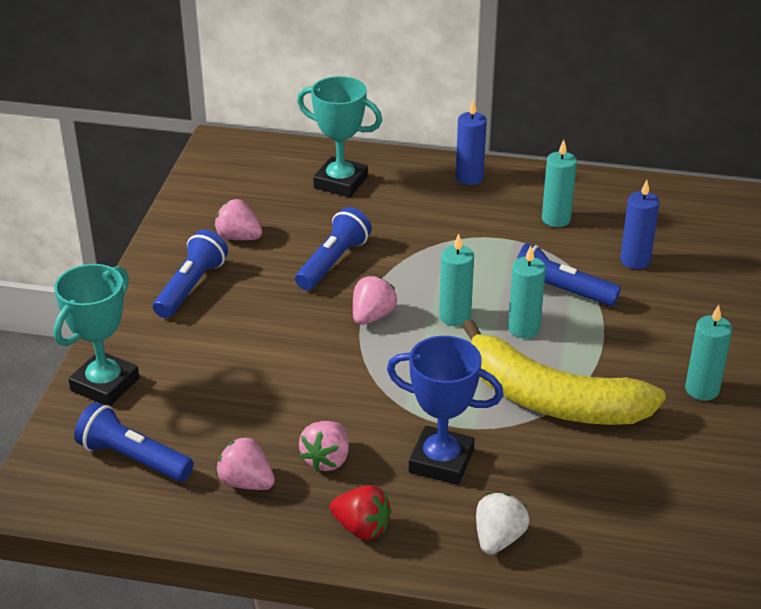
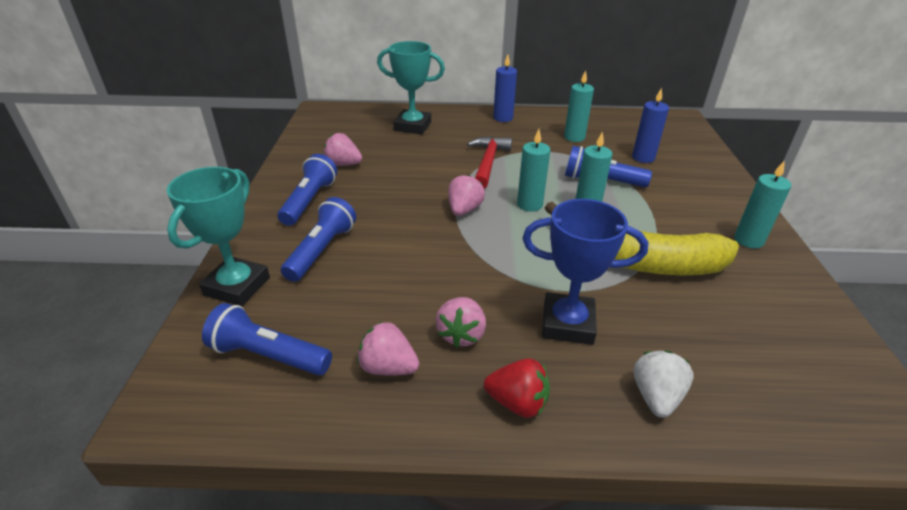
camera: 10 degrees left, 0 degrees up
(333, 262) = (421, 175): blue flashlight -> blue flashlight (322, 250)
(423, 250) = (488, 162): none -> red hammer

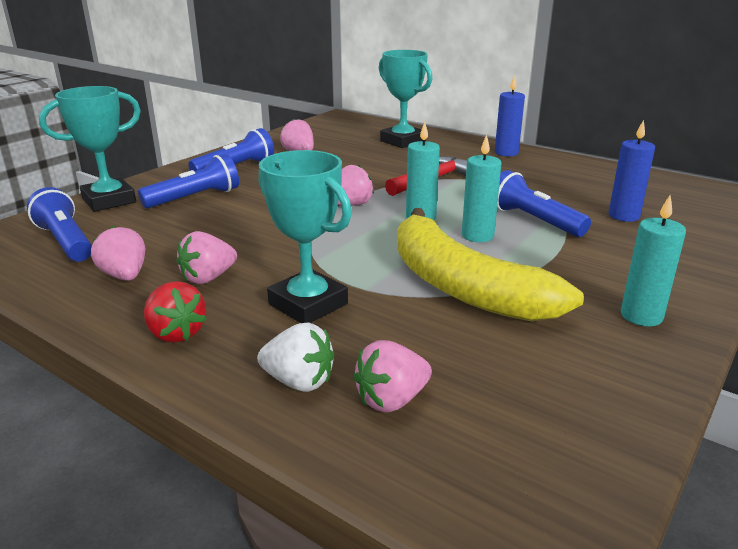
camera: 35 degrees right, 10 degrees down
(567, 323) = (308, 304): blue trophy -> turquoise trophy
(574, 137) = (564, 182): turquoise candle -> none
(656, 396) = (299, 381): white strawberry -> white strawberry turned 60 degrees clockwise
(722, 378) = (391, 400): none -> pink strawberry

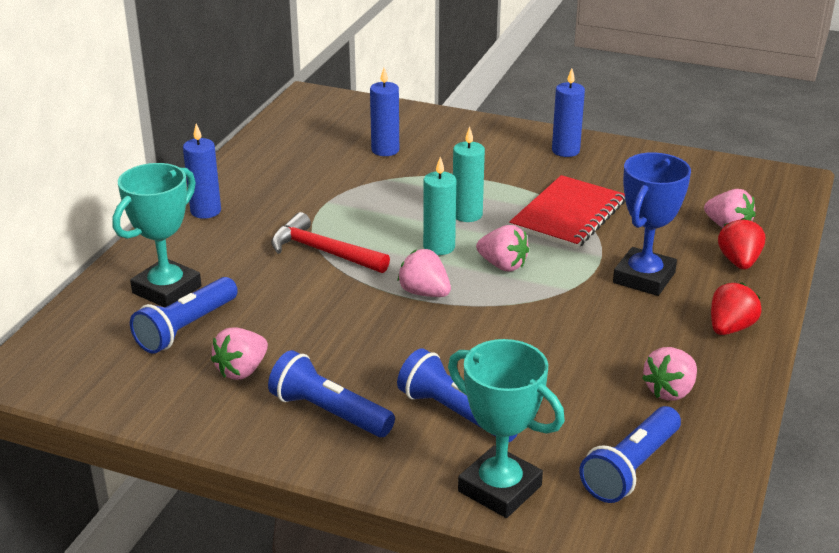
camera: 105 degrees left, 5 degrees up
(208, 278) = (639, 339): pink strawberry -> pink strawberry (502, 265)
(299, 381) = (739, 262): white strawberry -> red strawberry
(308, 304) = (644, 278): turquoise trophy -> blue trophy
(462, 286) = (568, 215): yellow banana -> red notebook
(534, 220) = (417, 190): blue flashlight -> blue flashlight (186, 328)
(641, 316) = (565, 151): turquoise candle -> blue candle

